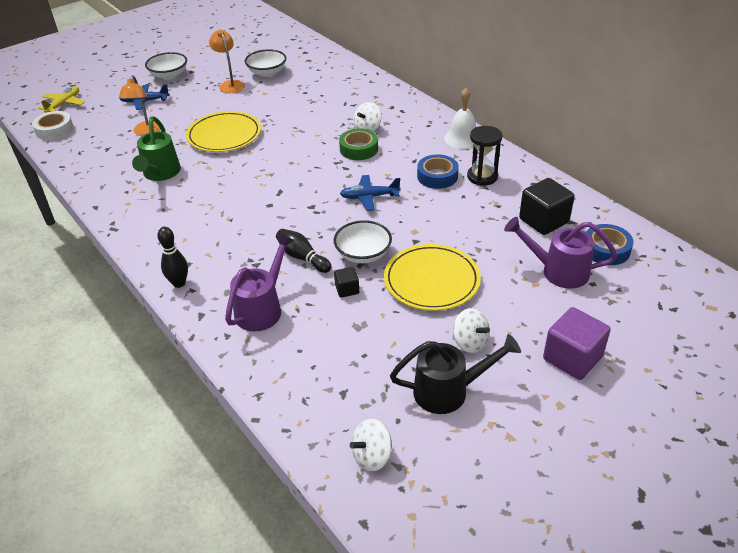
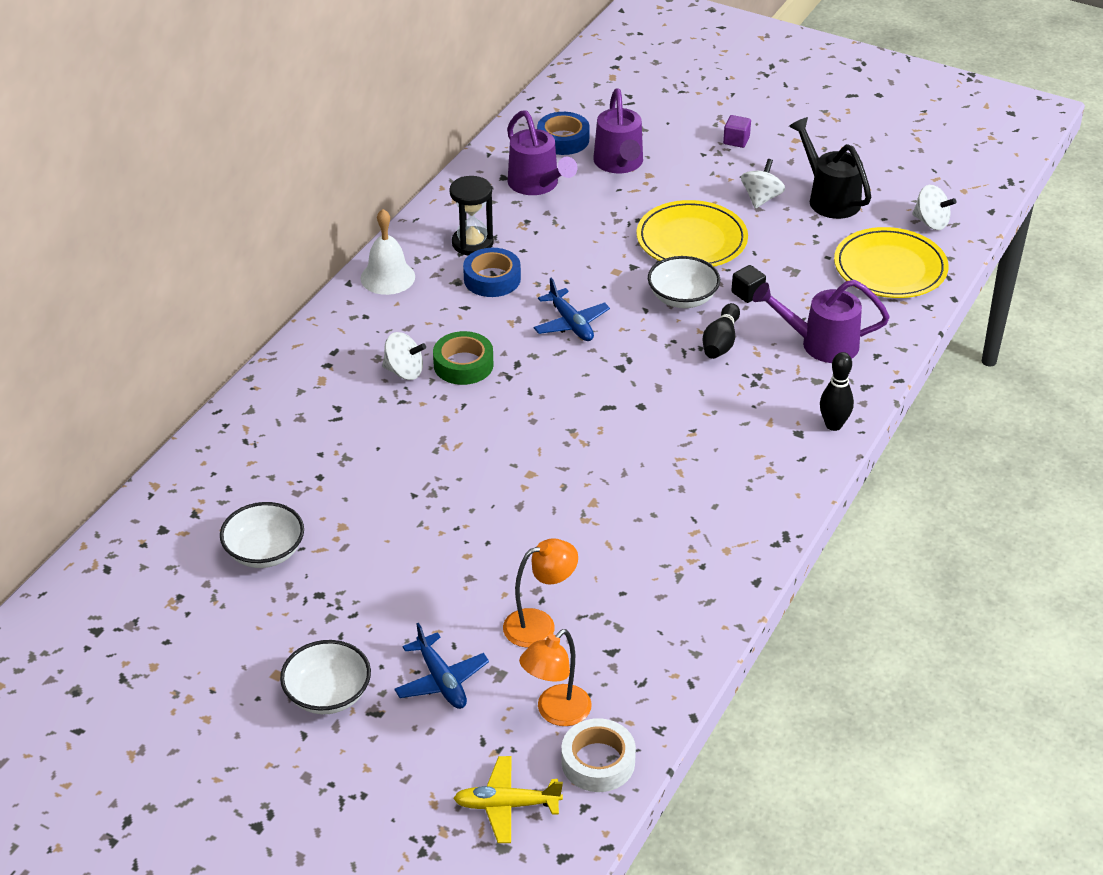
camera: 115 degrees left, 0 degrees up
(160, 173) = (639, 548): green watering can -> none
(224, 135) = (499, 521): yellow plate -> yellow plate (890, 268)
(230, 84) = (330, 585): orange lamp -> orange lamp (556, 713)
(543, 221) = (537, 185): black cube -> purple watering can
(572, 358) = (736, 140): purple cube -> purple cube, size x0.51

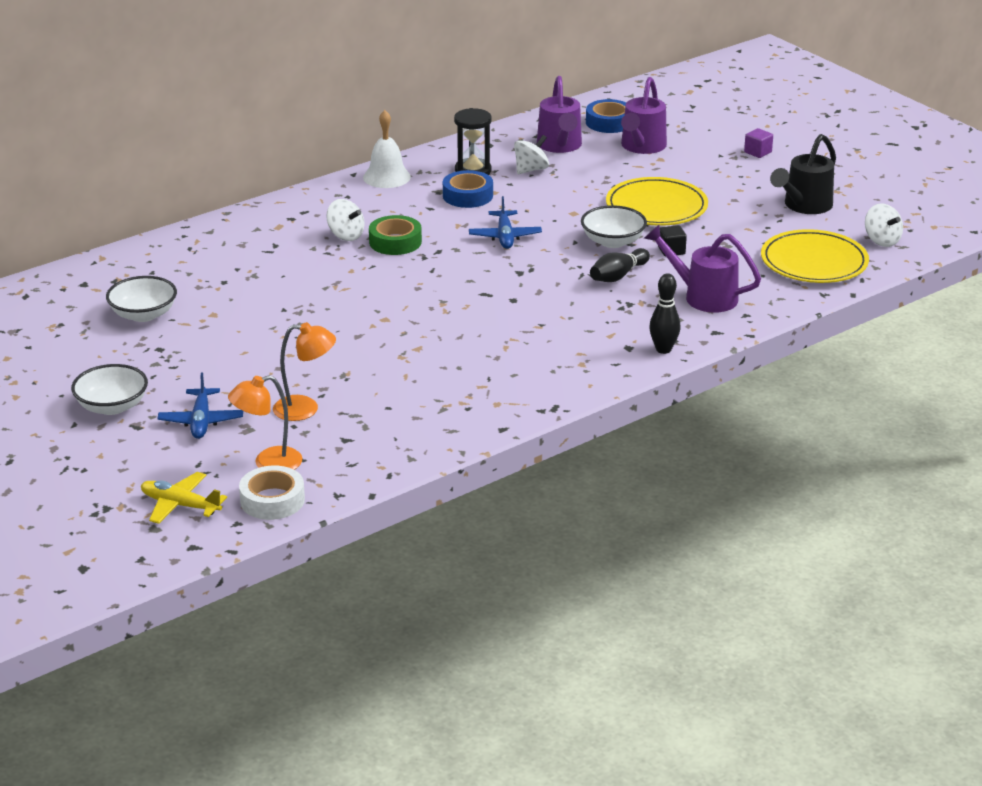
camera: 25 degrees right, 10 degrees down
(761, 198) = (743, 193): white spinning top -> white spinning top (531, 170)
(829, 198) = (804, 206): black watering can -> black watering can turned 135 degrees counterclockwise

